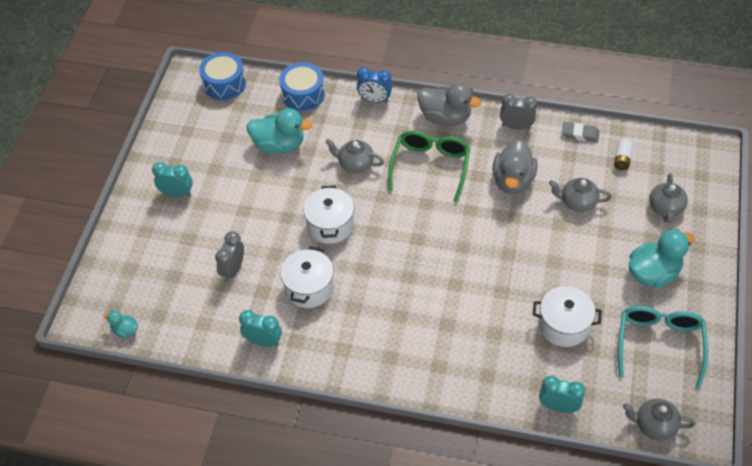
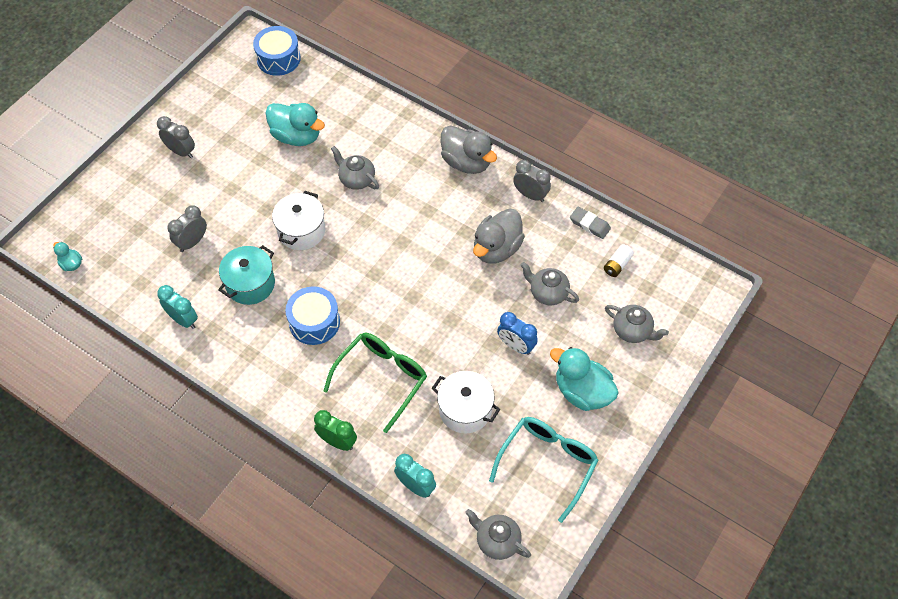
camera: 20 degrees right, 5 degrees up
(177, 194) = (181, 151): turquoise clock -> grey clock
(303, 94) = (345, 93): blue drum -> blue drum (314, 322)
(309, 288) = (250, 284): white pot -> turquoise pot
(374, 100) = (409, 122): blue clock -> blue clock (516, 346)
(430, 166) = (425, 206): green glasses -> green glasses (382, 378)
(467, 395) = (337, 441): none -> green clock
(653, 273) = (582, 392): turquoise duck -> turquoise duck turned 135 degrees counterclockwise
(665, 208) = (632, 331): grey teapot -> grey teapot turned 90 degrees counterclockwise

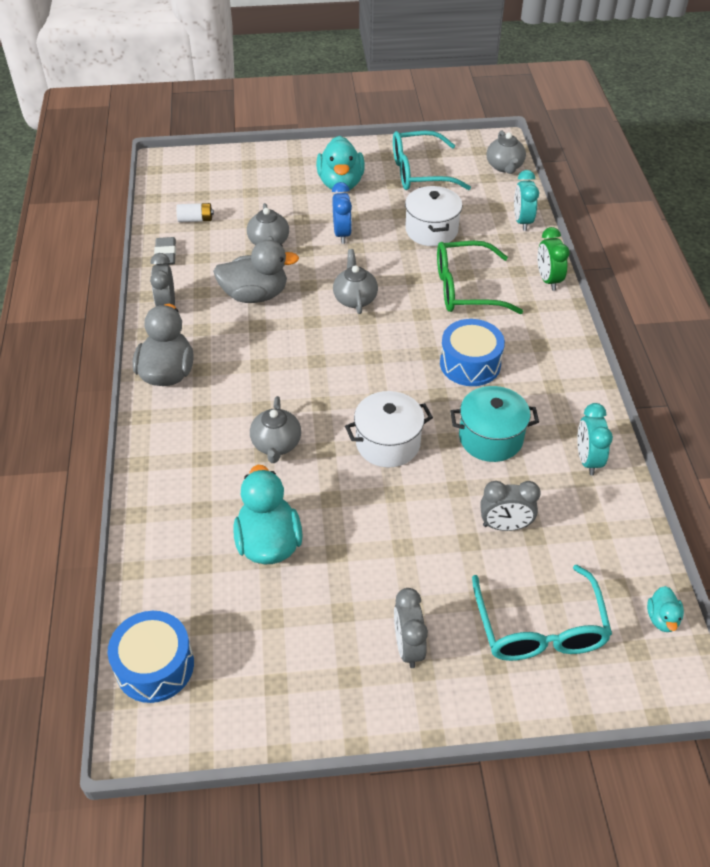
camera: 130 degrees left, 10 degrees down
(128, 209) = (540, 629): none -> turquoise glasses
(632, 331) = (254, 184): grey teapot -> grey teapot (355, 298)

